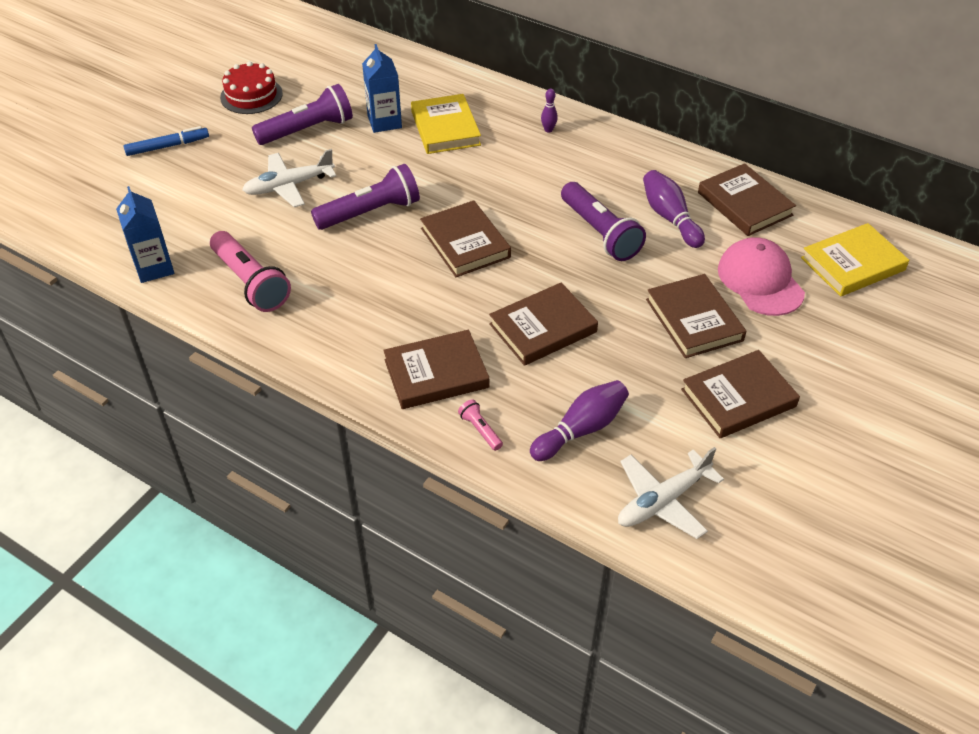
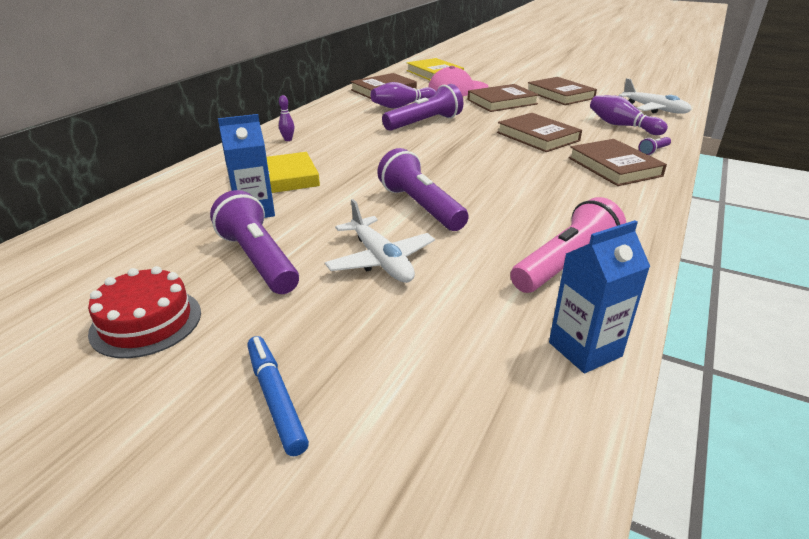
camera: 95 degrees left, 15 degrees down
(465, 243) = (453, 164): brown book -> none
(480, 430) = (653, 151): pink flashlight -> purple flashlight

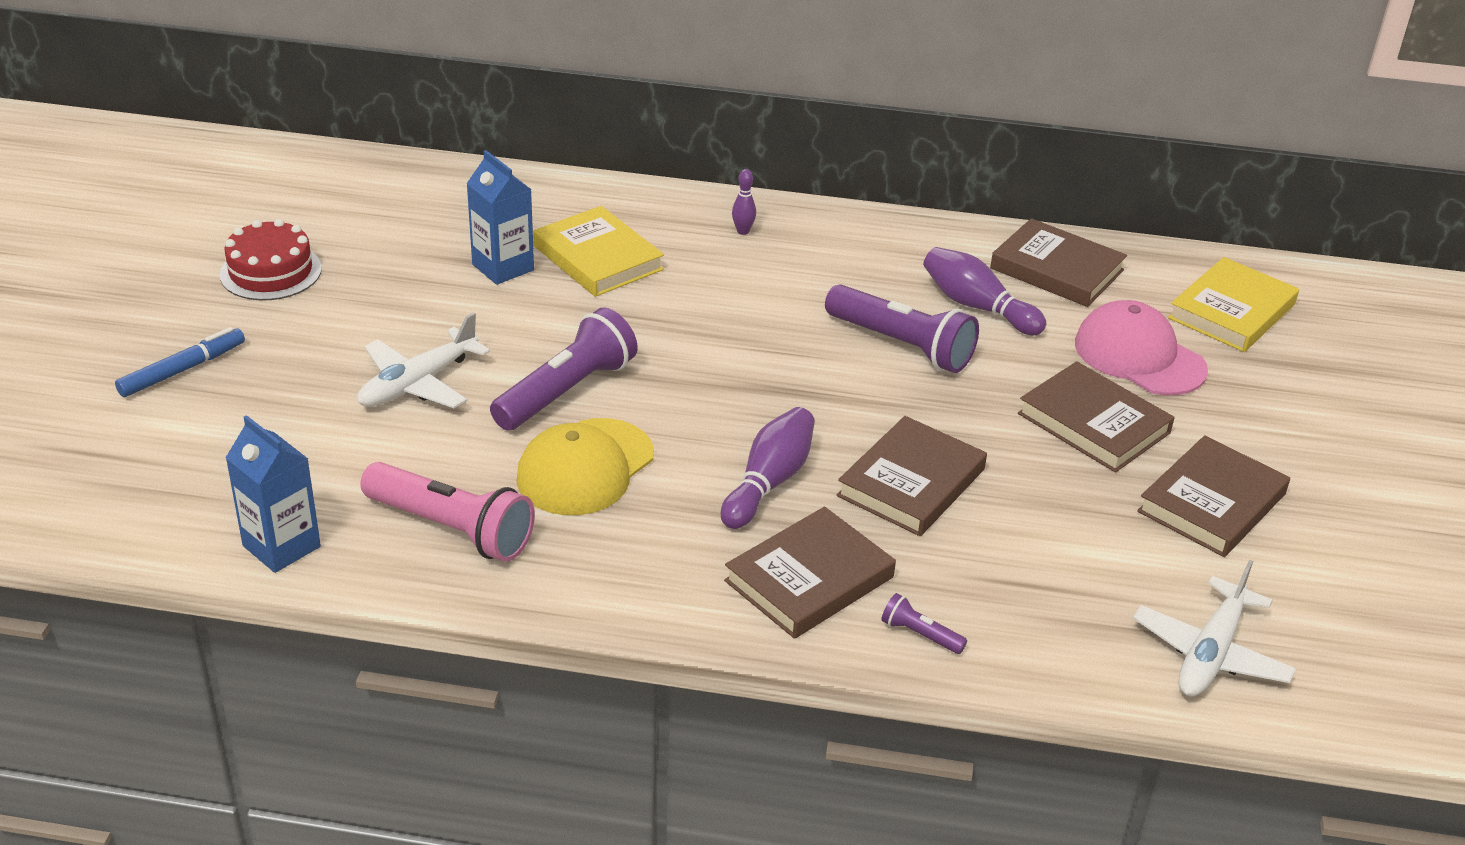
camera: 70 degrees right, 5 degrees up
(258, 260) = (394, 301): purple flashlight -> none
(505, 210) = (585, 467): none -> yellow cap
(622, 126) = (1049, 596): purple bowling pin -> purple bowling pin (769, 482)

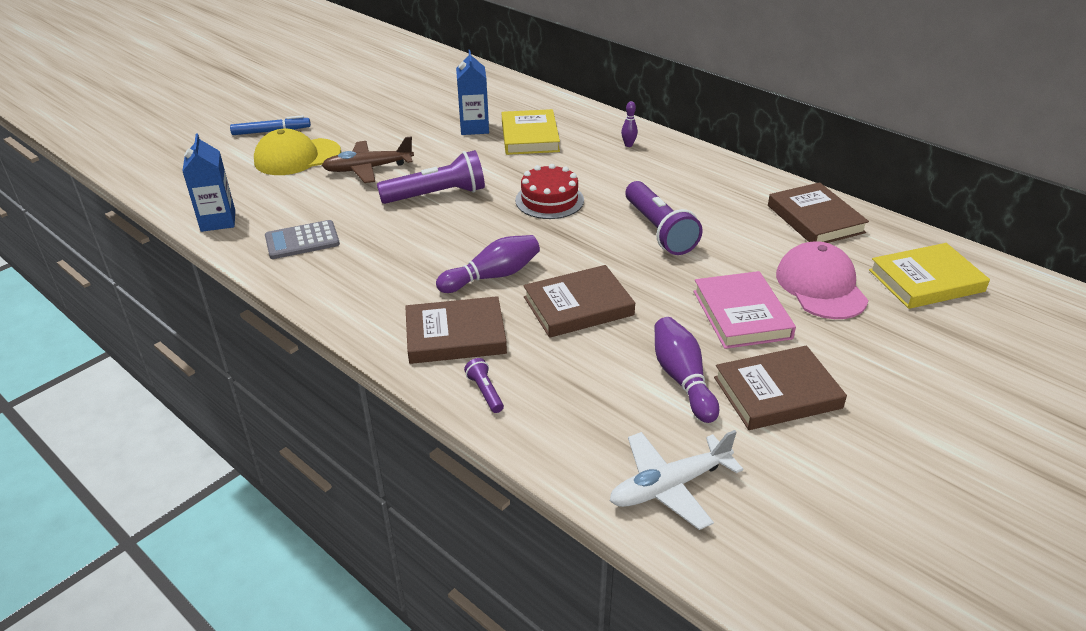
camera: 35 degrees right, 0 degrees up
(271, 272) = (361, 100): red cake -> red cake (549, 200)
(418, 383) = (368, 169): white plane -> brown plane
(452, 529) = (302, 240): pink flashlight -> grey calculator
(585, 467) = (402, 234): yellow cap -> yellow cap (297, 157)
(977, 306) = (734, 224): purple bowling pin -> purple bowling pin (682, 379)
(1093, 423) = (741, 314): brown book -> pink book

